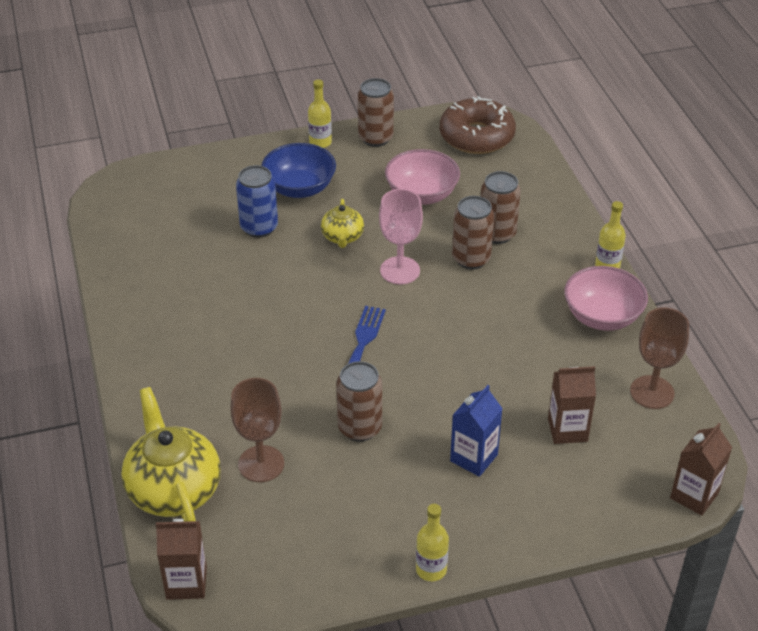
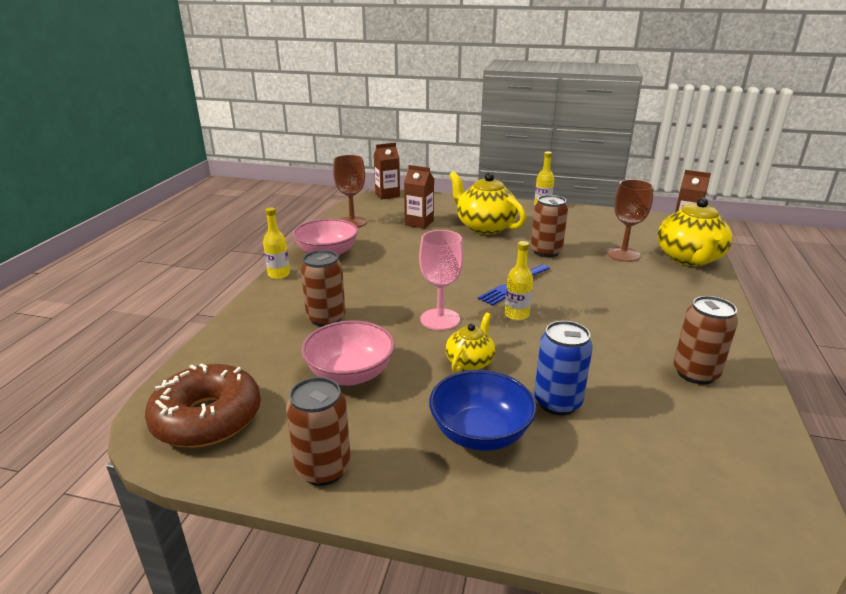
camera: 150 degrees left, 15 degrees down
(320, 142) = (403, 495): yellow bottle -> yellow bottle (516, 315)
(471, 259) = (371, 309): brown can -> brown can (695, 373)
(474, 458) = (484, 227): blue carton -> yellow teapot

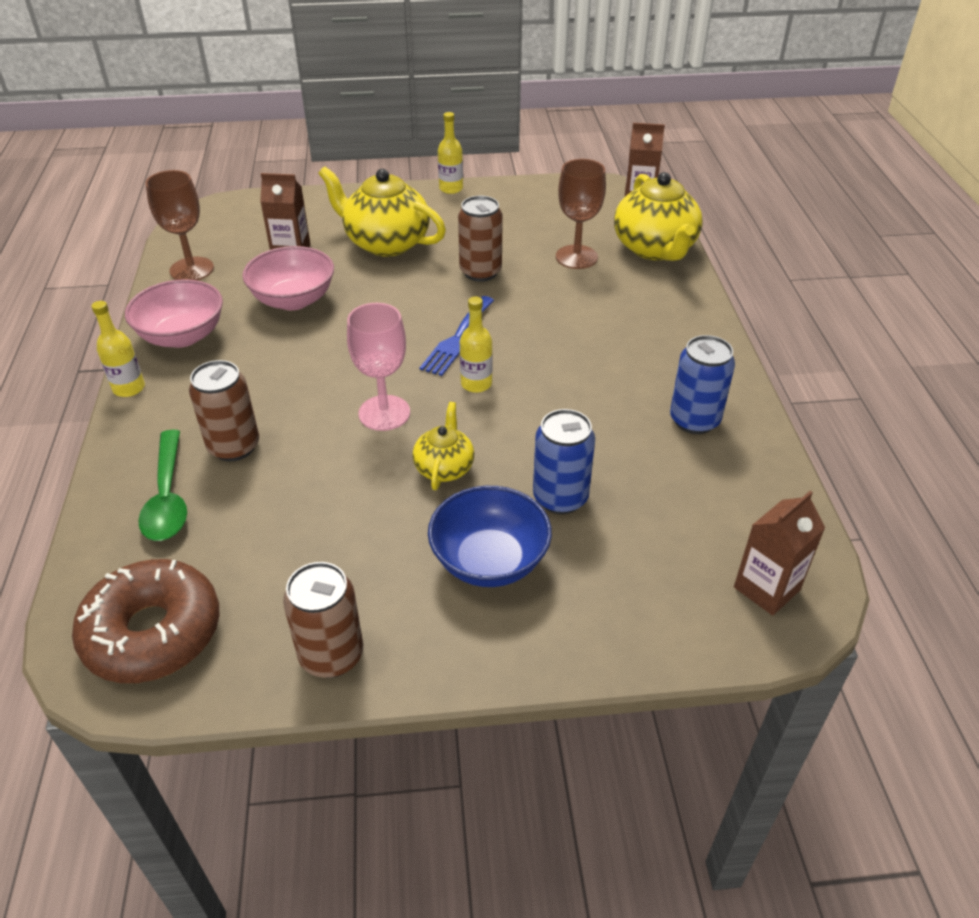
camera: 20 degrees left, 15 degrees up
(267, 338) = (168, 497): none -> green spoon
(350, 374) = (305, 522): pink bowl -> pink bowl (293, 300)
(387, 195) = (221, 205): brown carton -> brown carton (766, 588)
(695, 373) = (694, 420): brown can -> blue can

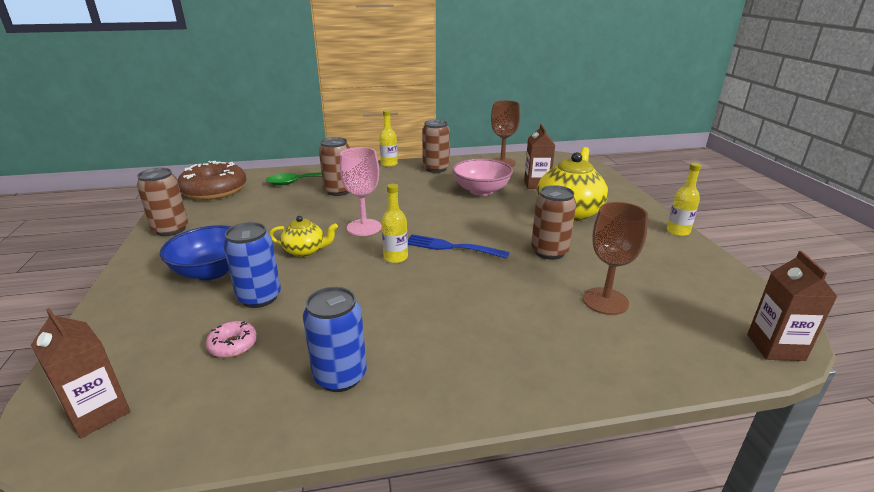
camera: 85 degrees right, 15 degrees down
(182, 336) = (436, 169): pink bowl -> brown can
(653, 505) = (233, 345): none -> pink donut
(655, 249) = (661, 358): yellow teapot -> none

